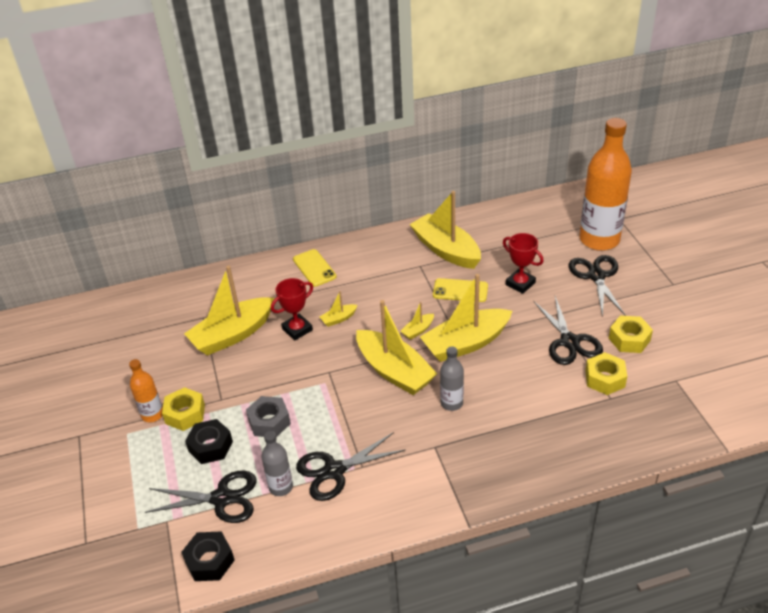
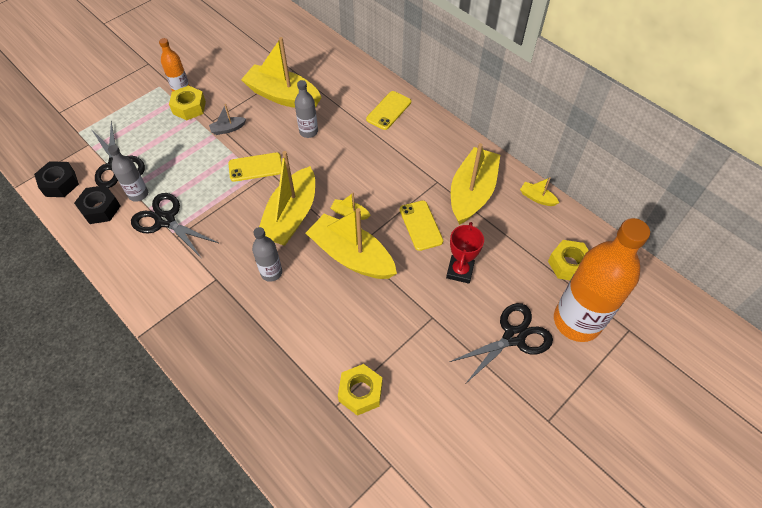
camera: 60 degrees right, 15 degrees up
(210, 446) = (163, 136): black nut -> black nut (100, 209)
(244, 389) = (228, 129): none -> grey boat
(269, 422) = (200, 159): grey nut -> none
(297, 329) = (308, 132): red trophy -> grey bottle
(314, 381) = (255, 167): none -> yellow phone
(338, 319) = (335, 153): yellow boat -> yellow boat (537, 198)
(569, 342) = (398, 342): black scissors -> none
(629, 339) = (430, 399): yellow nut -> yellow nut (568, 264)

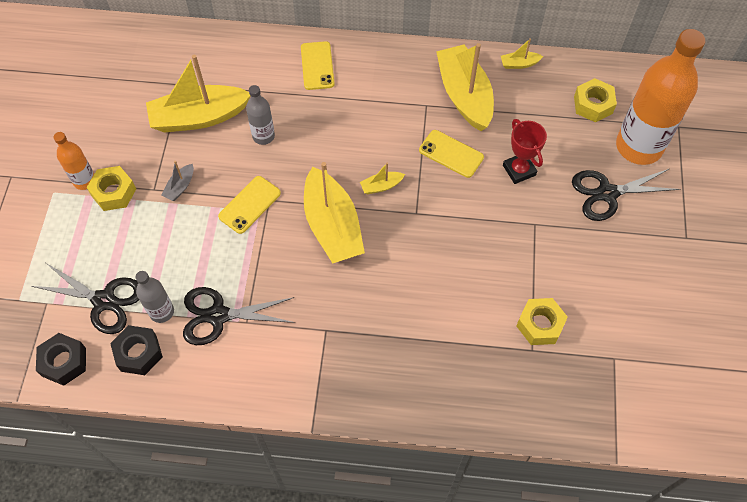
camera: 40 degrees left, 5 degrees up
(271, 273) = (368, 287): grey bottle -> none
(351, 256) = (421, 222): yellow boat -> none
(514, 337) = (607, 193): black scissors -> black scissors turned 120 degrees counterclockwise

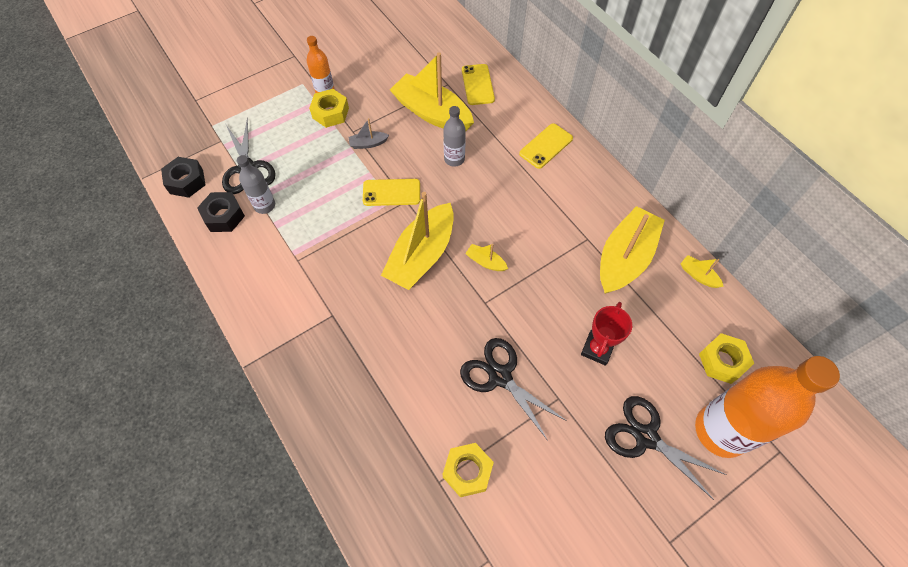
camera: 50 degrees right, 0 degrees up
(218, 315) = (289, 240): black scissors -> black scissors (500, 376)
(451, 154) = (561, 288): yellow phone -> yellow phone (477, 85)

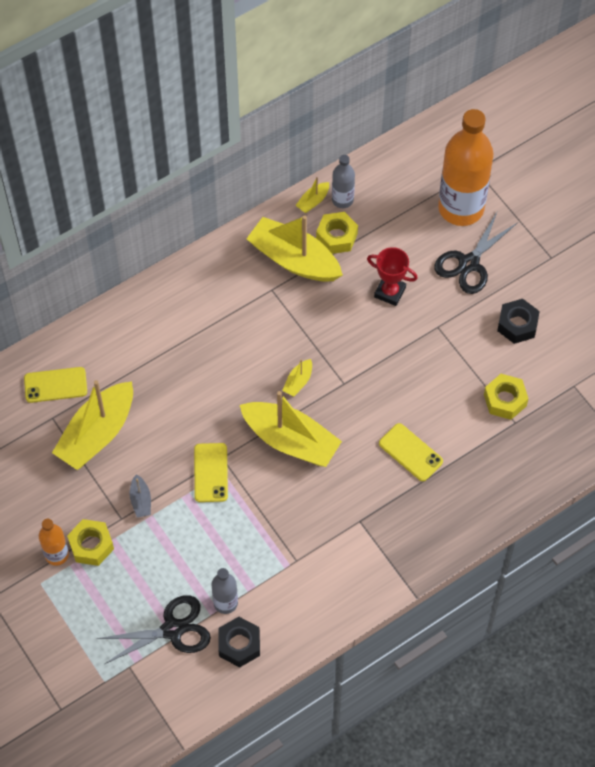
camera: 90 degrees left, 0 degrees up
(186, 181) = (189, 695): black nut -> black nut (517, 325)
(454, 159) = (166, 410): grey bottle -> grey bottle (342, 200)
(500, 376) = (418, 372): black scissors -> none
(546, 146) = (151, 319): yellow phone -> yellow phone (410, 452)
(722, 361) = (399, 197): yellow nut -> yellow nut (336, 237)

